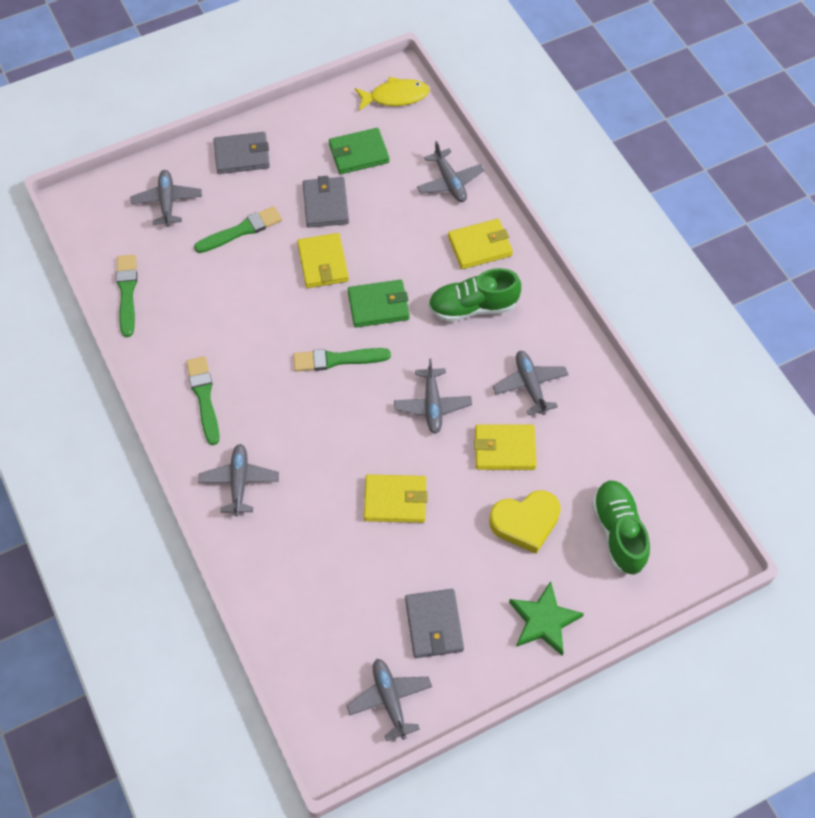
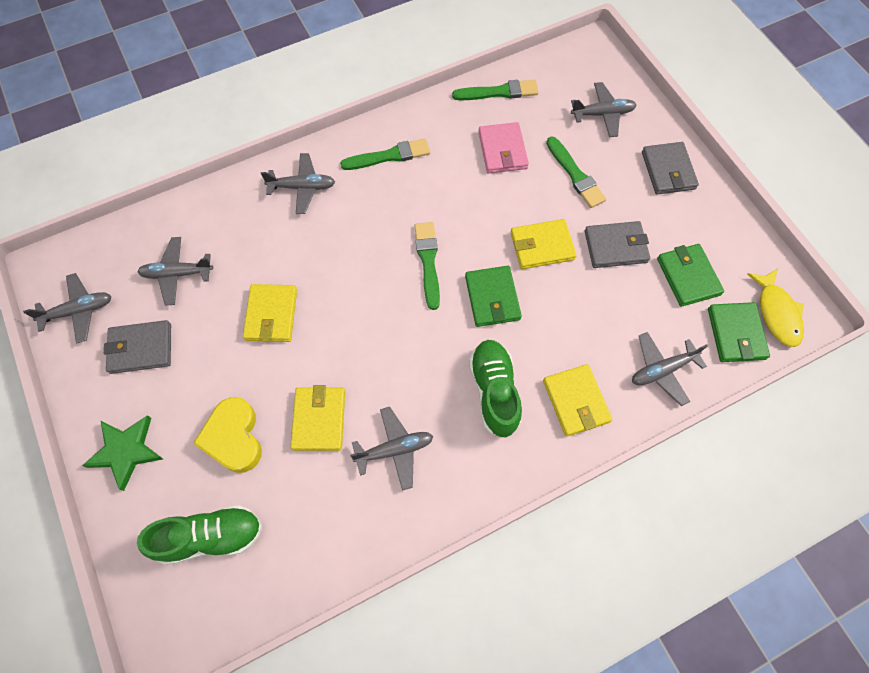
camera: 90 degrees right, 5 degrees up
(205, 291) = (502, 150): none -> pink wallet
(415, 127) = (736, 334): none -> green wallet
(432, 405) = (374, 349): grey plane -> grey plane (177, 274)

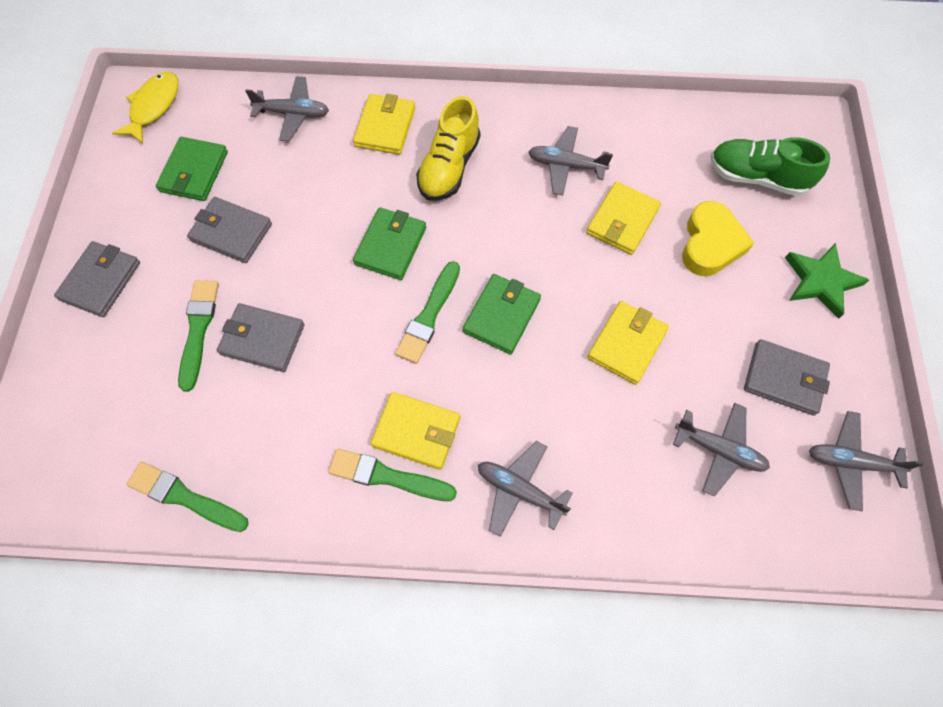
camera: 150 degrees left, 0 degrees up
(494, 391) = (449, 167): green shoe -> yellow shoe
(502, 150) = (249, 407): pink wallet -> none
(529, 190) = (262, 339): none -> grey wallet
(542, 246) = (301, 270): yellow wallet -> yellow wallet (416, 431)
(602, 114) = (96, 390): grey plane -> none
(736, 334) = (204, 109): green wallet -> green wallet (501, 315)

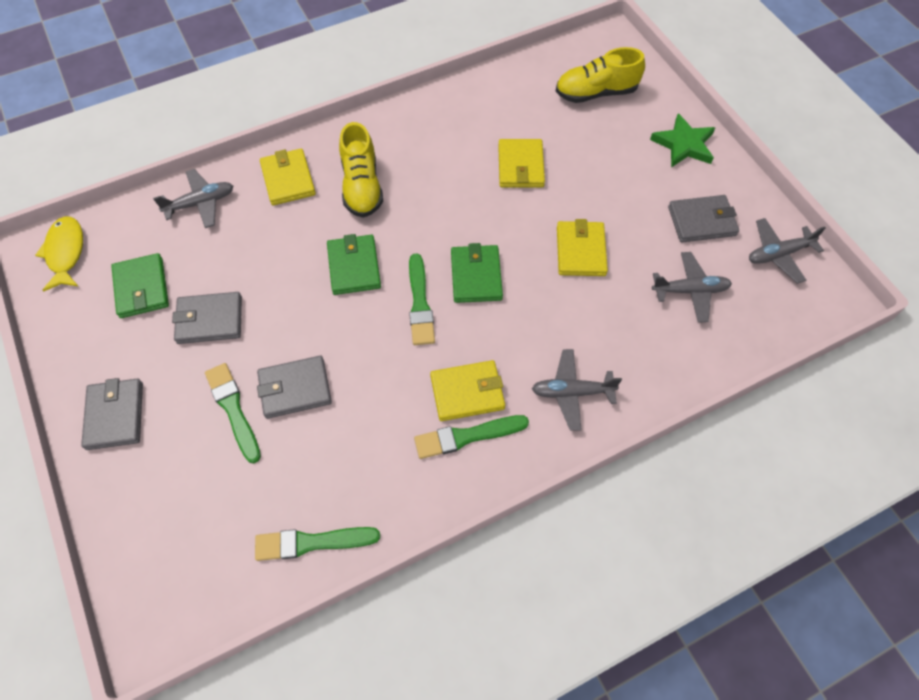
camera: 30 degrees left, 5 degrees down
(566, 166) = (453, 145): grey plane -> none
(710, 244) = (593, 153): yellow heart -> none
(757, 177) = (596, 93): green shoe -> yellow shoe

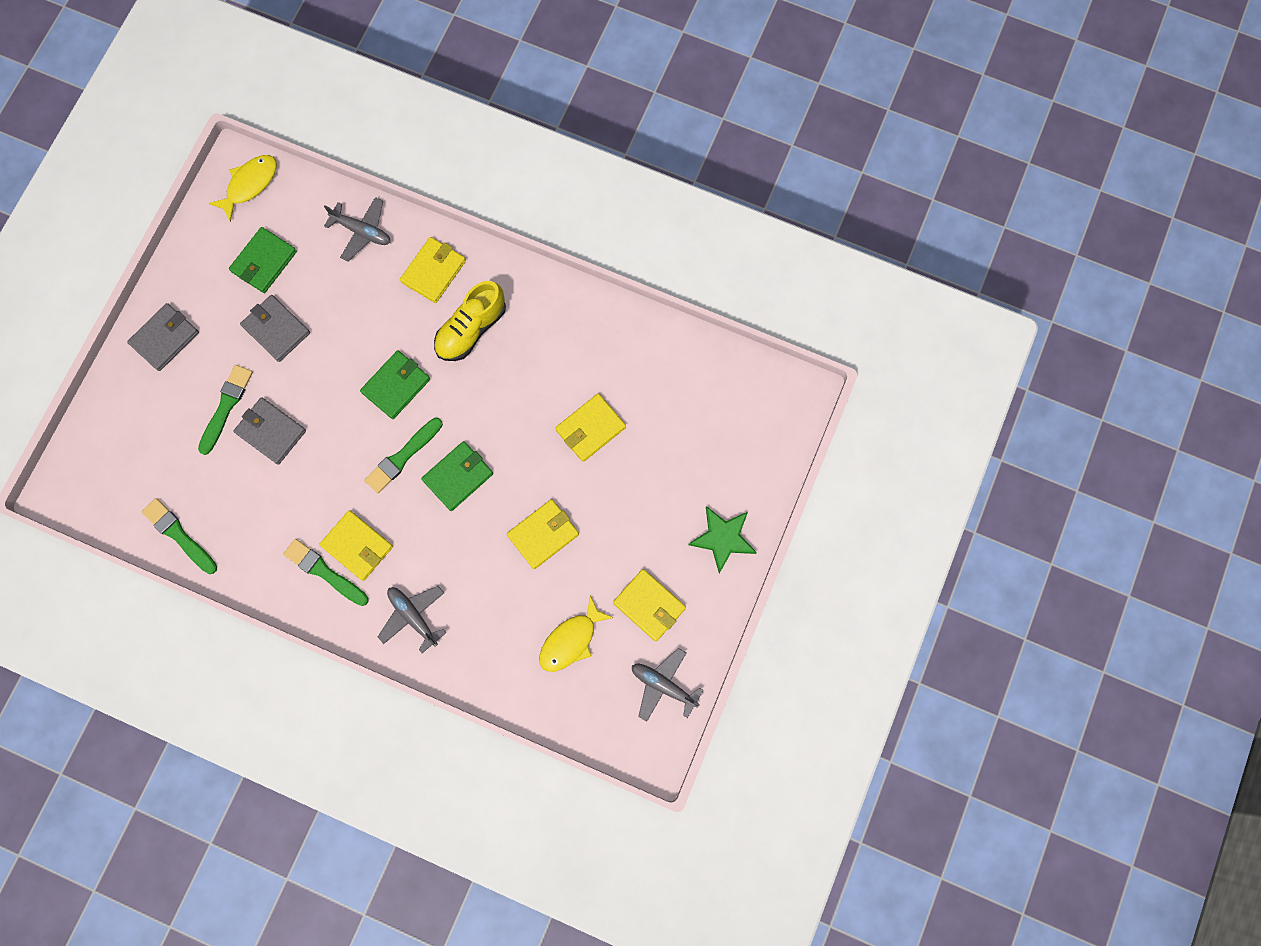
camera: 50 degrees right, 15 degrees up
(596, 93) = (722, 428): yellow shoe -> none
(690, 291) = (571, 640): grey plane -> yellow fish
(701, 221) = (649, 605): grey wallet -> yellow wallet

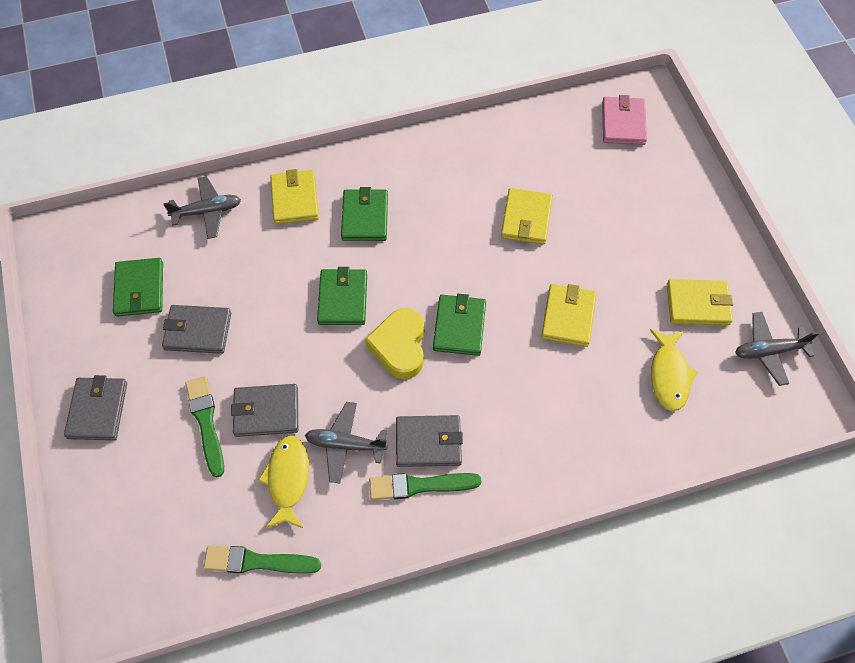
camera: 40 degrees left, 15 degrees down
(249, 184) = (74, 243): yellow fish -> yellow fish (288, 479)
(357, 546) = (428, 442): yellow wallet -> grey wallet
(402, 457) = (399, 346): green brush -> yellow heart
(413, 616) = (529, 459): grey plane -> grey plane (345, 445)
(471, 329) = (365, 217): yellow shoe -> green wallet
(723, 538) = (698, 219): green star -> none
(751, 406) = (623, 123): none -> pink wallet

